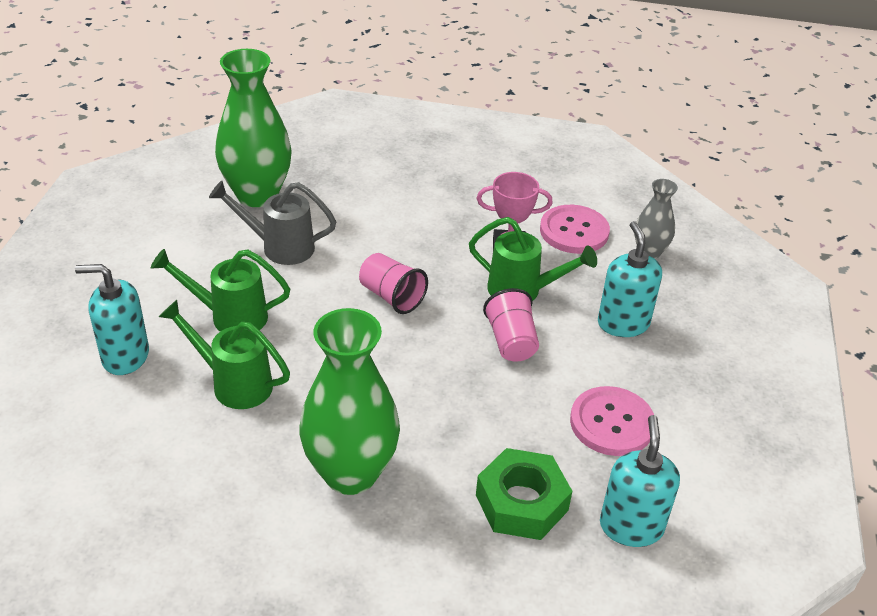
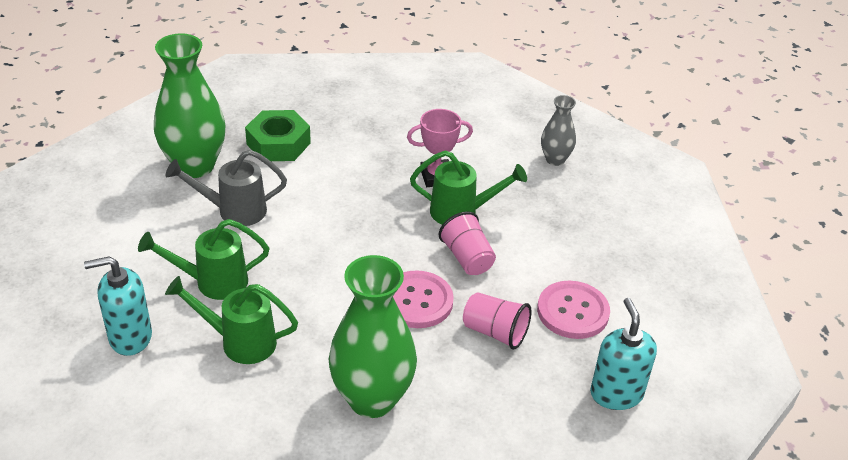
camera: 15 degrees left, 0 degrees up
(391, 297) = (351, 238): pink cup -> pink cup (495, 332)
(521, 502) = (523, 393): green nut -> green nut (278, 143)
(574, 231) = (487, 152): pink button -> pink button (417, 301)
(623, 323) = (554, 225): turquoise soap dispenser -> none

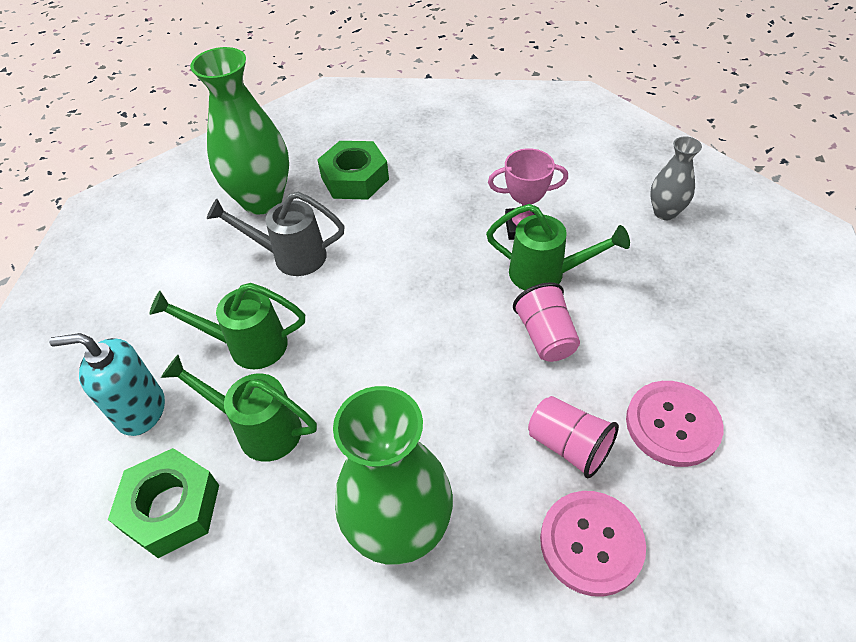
camera: 15 degrees right, 10 degrees up
(179, 402) = (171, 508): none -> green nut
(417, 301) = (477, 391): pink button -> pink button (591, 543)
(616, 393) = (724, 561): turquoise soap dispenser -> none

